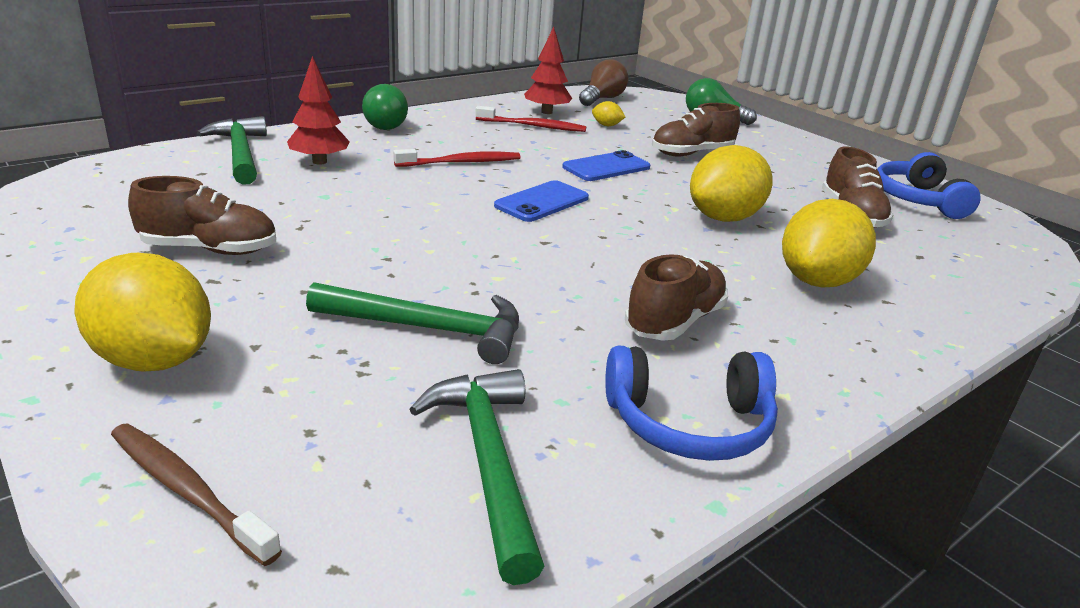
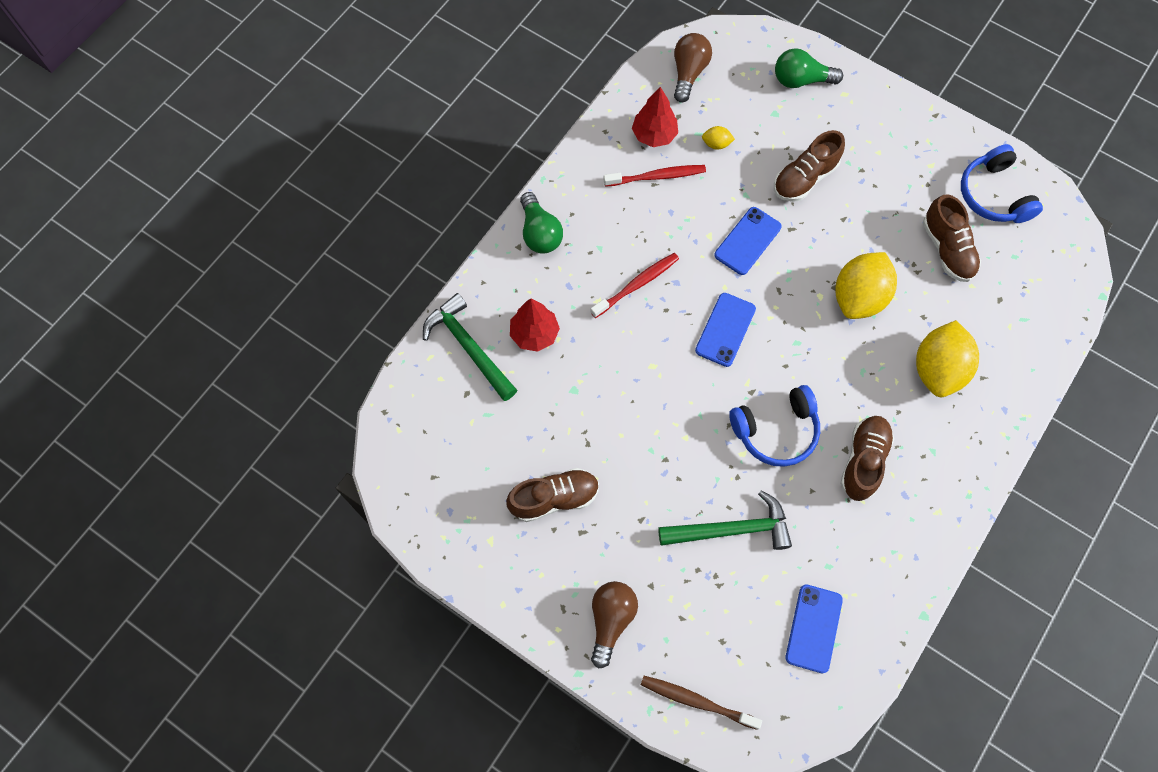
camera: 15 degrees left, 40 degrees up
(154, 360) = (611, 620): yellow lemon -> brown light bulb
(488, 462) = (814, 628): green hammer -> blue phone
(689, 424) = (896, 559): blue headphones -> blue headphones (776, 431)

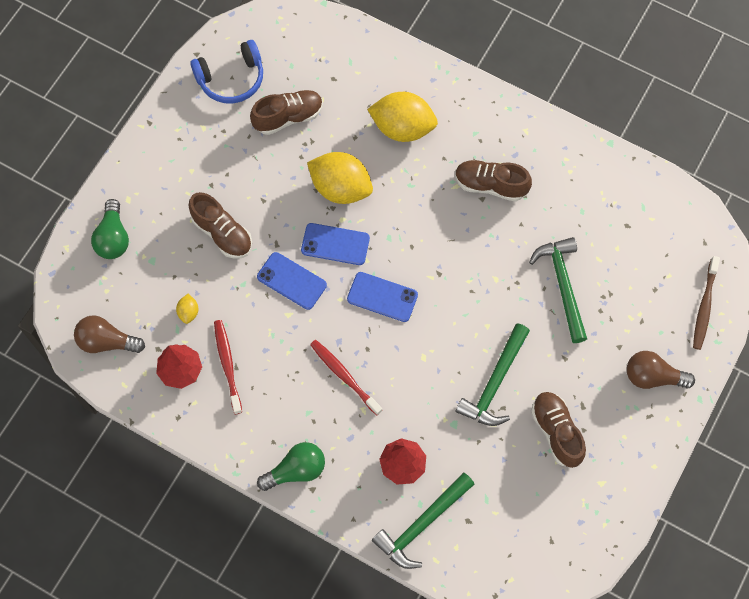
camera: 95 degrees left, 0 degrees up
(617, 438) = (495, 383): none -> green hammer
(776, 431) = (472, 253): blue headphones -> none
(814, 628) = (633, 222): blue phone -> blue phone (335, 244)

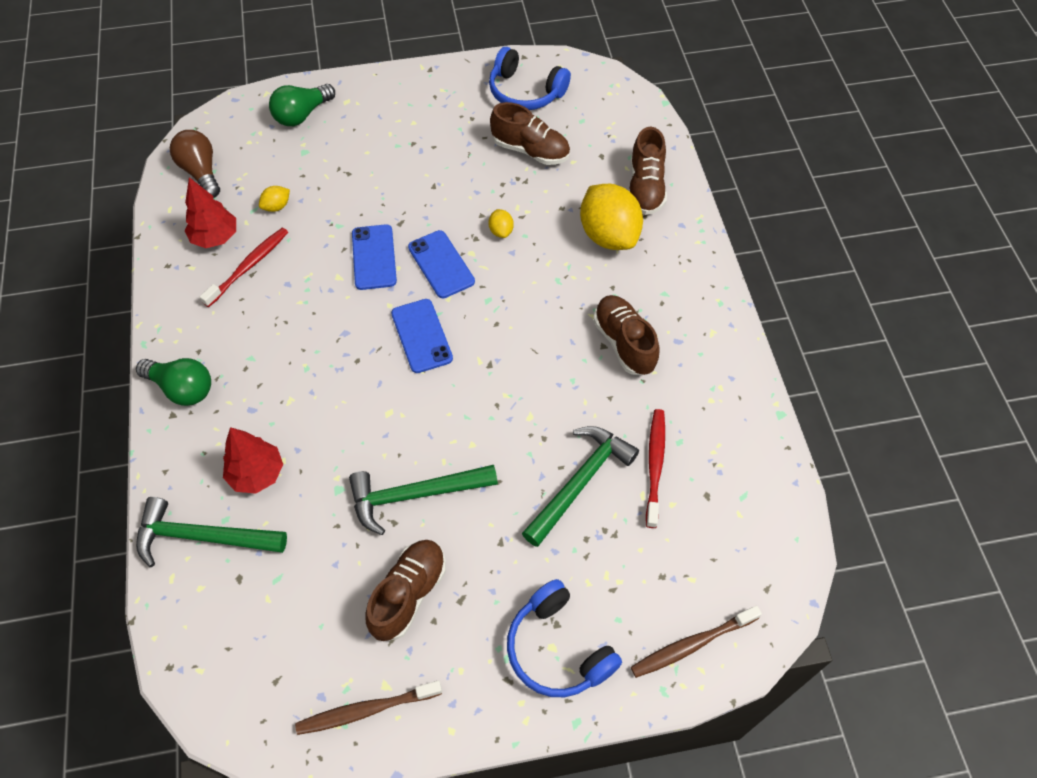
camera: 50 degrees right, 10 degrees down
(222, 233) = (374, 180): brown shoe -> brown shoe (645, 188)
(341, 188) = (501, 231): yellow lemon -> yellow lemon, size x0.43
(344, 376) = (312, 361): red toothbrush -> red toothbrush (655, 466)
(608, 502) = (367, 710): none -> brown toothbrush
(652, 376) = (557, 649): brown light bulb -> blue headphones

